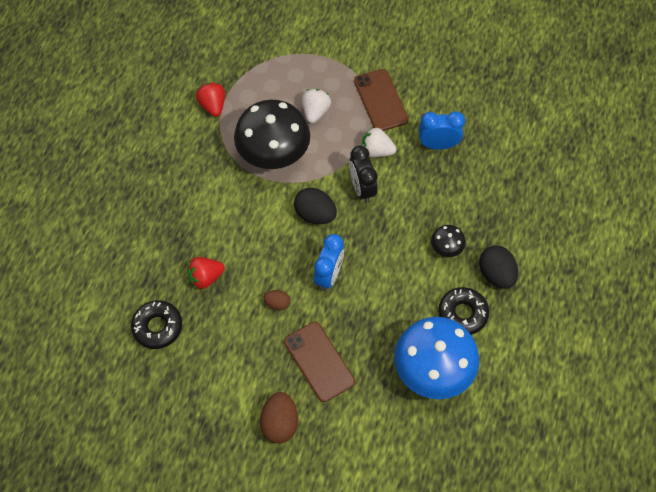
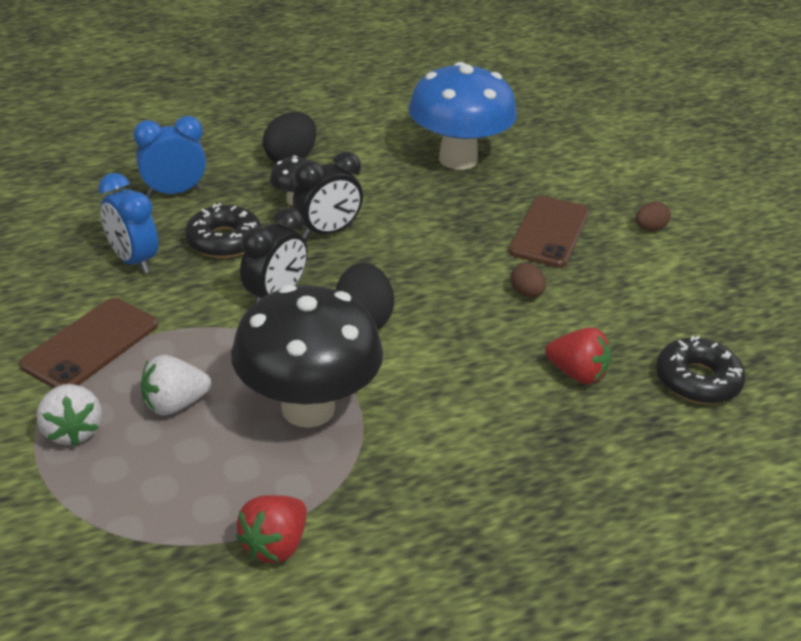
camera: 130 degrees left, 25 degrees down
(280, 423) = (650, 228): brown egg -> brown egg, size x0.56
(328, 275) = (437, 270): blue clock -> blue clock (174, 192)
(376, 151) = (196, 310): white strawberry -> white strawberry (72, 431)
(402, 246) = (328, 232): none -> black clock
(462, 314) = (367, 164): black donut -> black donut (224, 241)

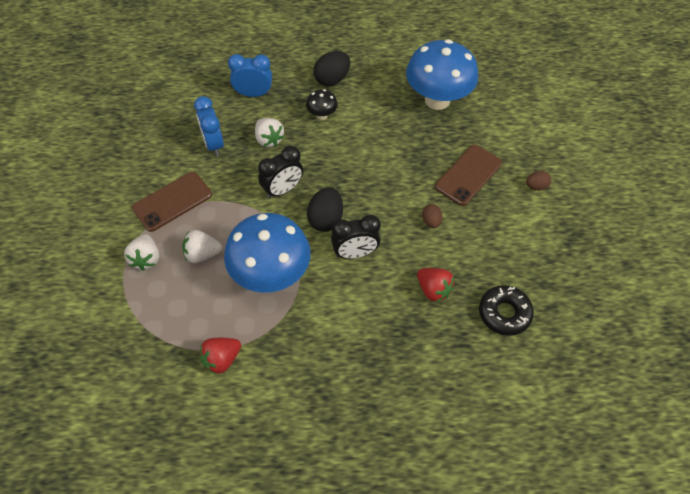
camera: 20 degrees right, 20 degrees up
(224, 241) = (269, 139): black donut -> white strawberry
(308, 408) = (271, 275): black mushroom -> blue mushroom
(328, 232) = (331, 145): black clock -> black clock (355, 253)

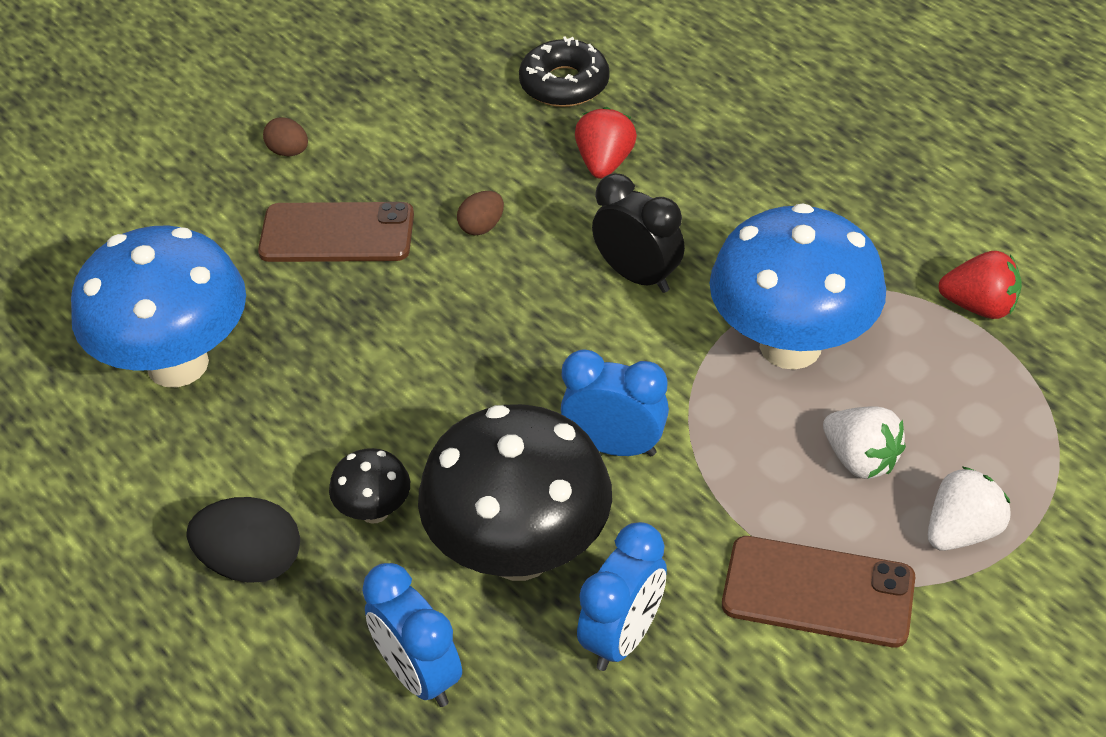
camera: 125 degrees left, 10 degrees down
(269, 139) = (520, 552): white strawberry -> black mushroom
(282, 190) = (615, 446): black clock -> blue clock
(325, 219) = (613, 349): black egg -> none

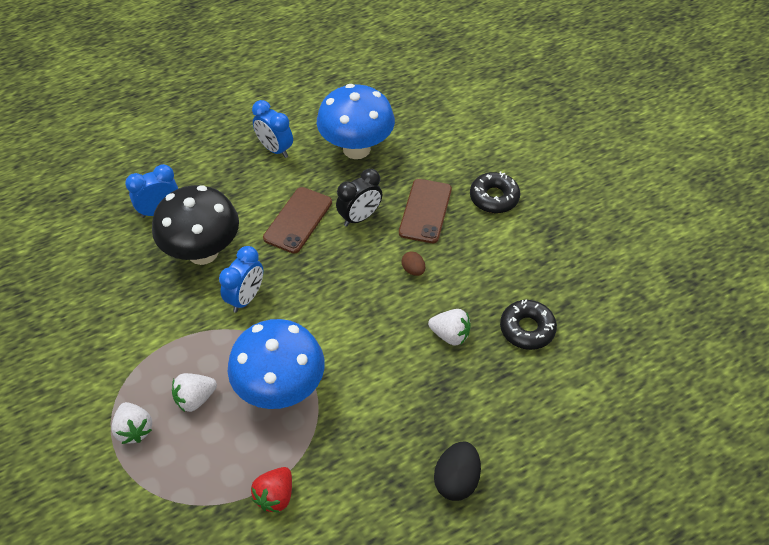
camera: 100 degrees right, 5 degrees up
(252, 563) = (237, 166): black egg -> black egg (456, 480)
(288, 152) = (494, 197): brown egg -> black donut
(374, 511) = (246, 206): black mushroom -> none
(604, 163) = (450, 335): red strawberry -> white strawberry
(622, 637) = (144, 280): blue clock -> blue clock (275, 149)
(637, 276) = (355, 331): black clock -> black clock (360, 217)
(818, 592) = (131, 358): brown phone -> brown phone (298, 220)

